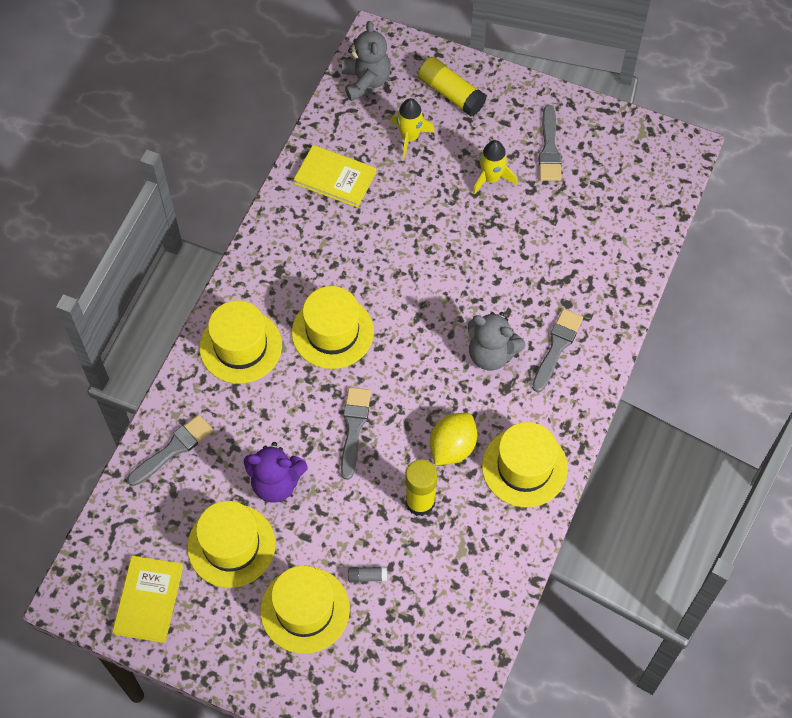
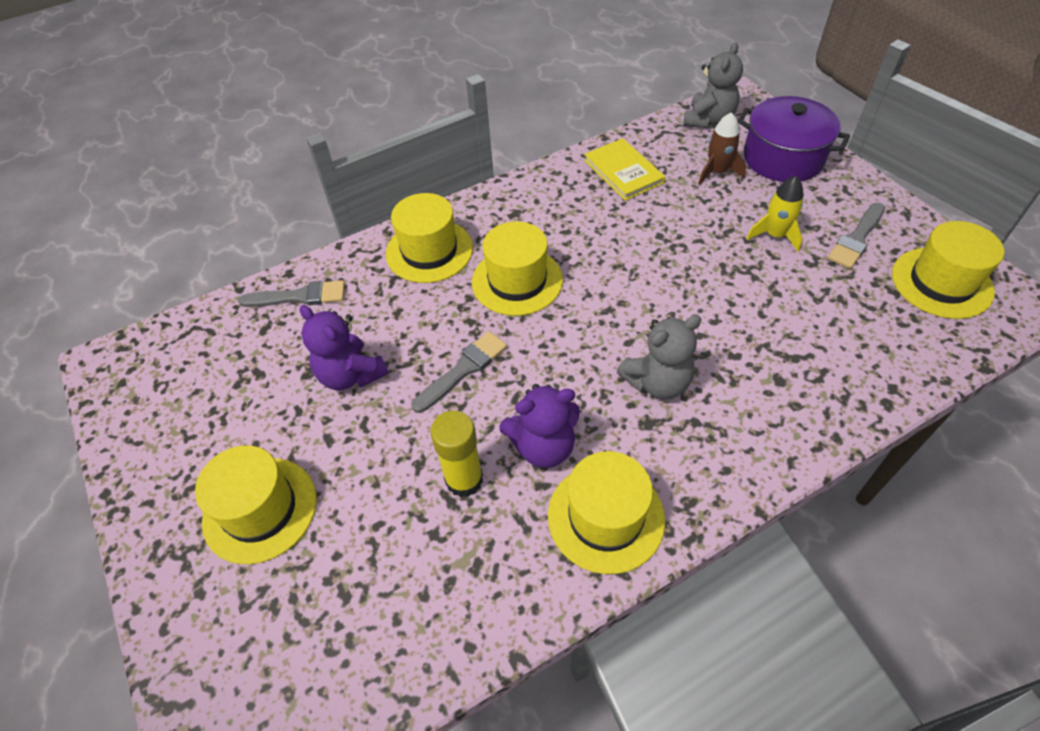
camera: 40 degrees right, 10 degrees down
(148, 600) = (151, 404): yellow book -> none
(231, 545) = (261, 404): yellow hat -> yellow hat (941, 282)
(367, 576) = (346, 519): grey glue stick -> none
(409, 137) = (717, 172): yellow rocket -> brown rocket
(451, 93) = (783, 158): yellow glue stick -> purple pot
(452, 447) = (543, 446): yellow lemon -> purple teddy bear
(491, 354) = (657, 382): grey teddy bear -> grey teddy bear turned 90 degrees counterclockwise
(557, 347) = (737, 415): grey brush -> none

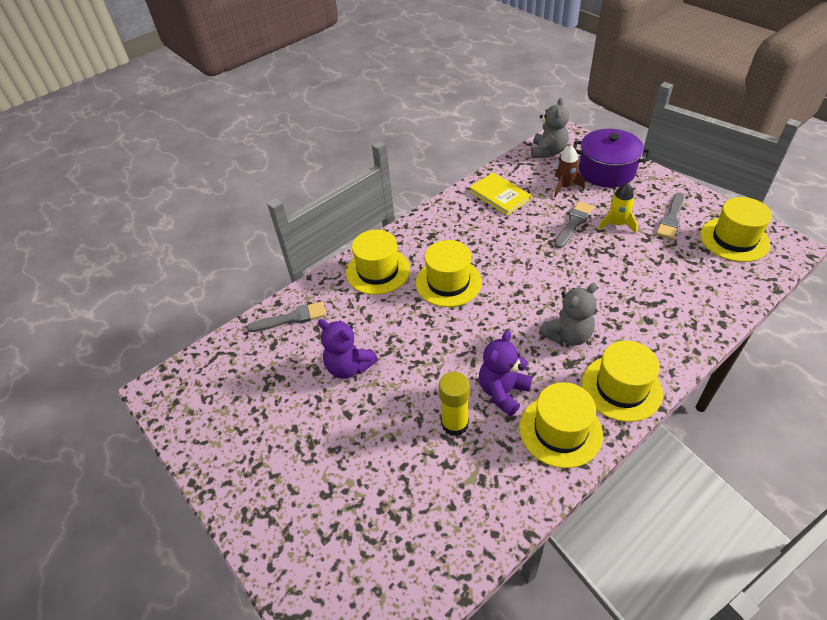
camera: 10 degrees left, 5 degrees down
(260, 509) = (314, 471): yellow hat -> yellow hat (621, 388)
(463, 370) = (430, 349): grey brush -> grey brush (573, 223)
(543, 446) = (503, 392): purple teddy bear -> purple teddy bear turned 150 degrees clockwise

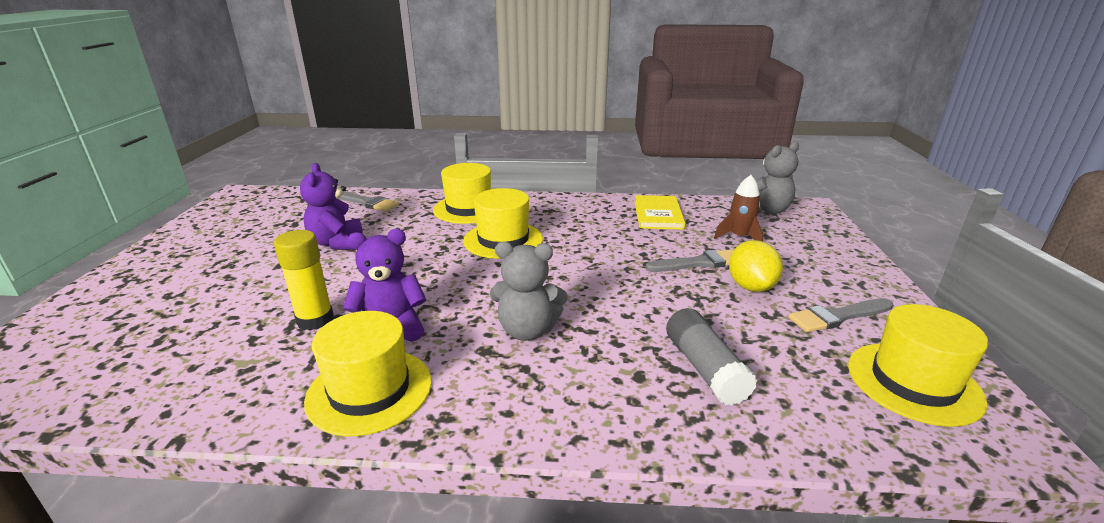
camera: 40 degrees right, 20 degrees down
(606, 171) = (814, 247): purple pot -> none
(617, 224) = (750, 287): yellow rocket -> yellow lemon
(621, 388) = (493, 406): yellow hat -> none
(664, 294) = (705, 369): none -> grey glue stick

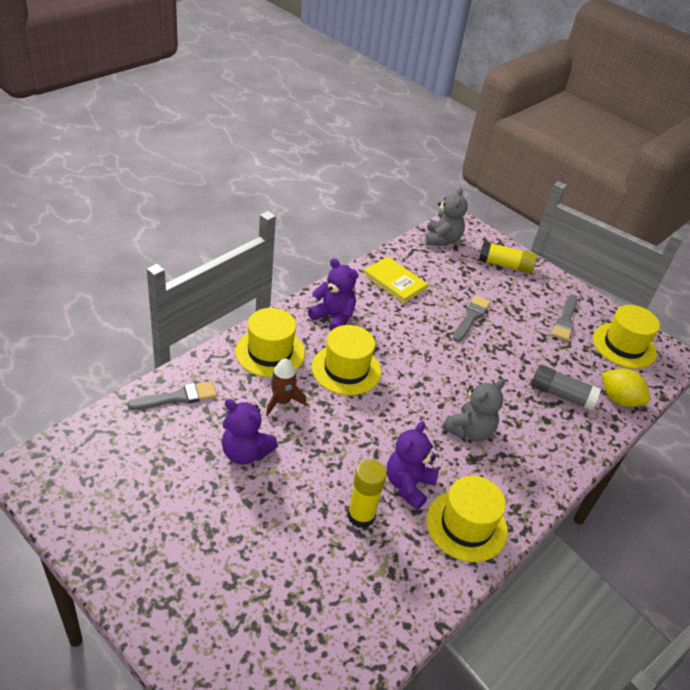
camera: 55 degrees left, 15 degrees up
(556, 212) = (333, 318): none -> purple teddy bear
(739, 237) = (460, 278): brown rocket -> brown rocket (282, 401)
(750, 287) = (513, 321): yellow lemon -> yellow lemon (619, 399)
(820, 248) = (505, 265): none -> yellow glue stick

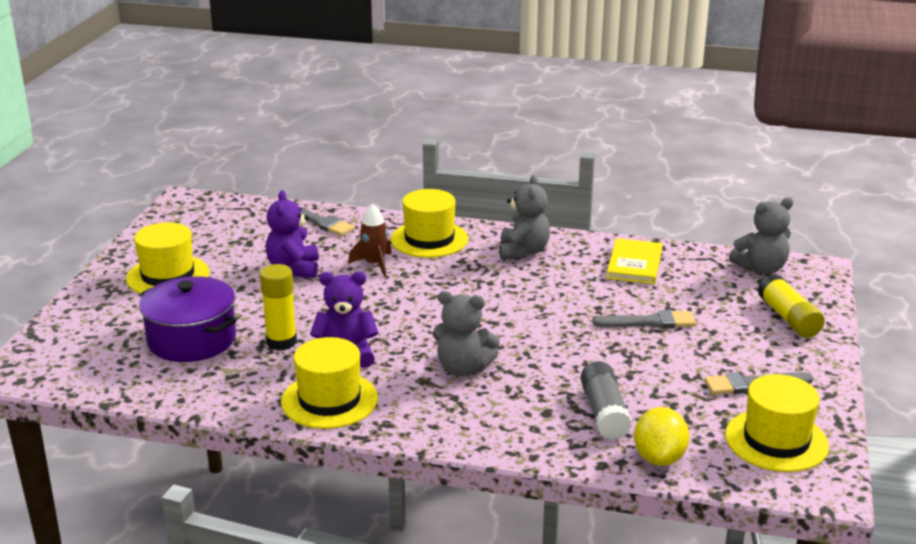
camera: 65 degrees right, 15 degrees down
(312, 576) = (192, 339): none -> purple pot
(333, 318) = (523, 251): purple teddy bear -> grey teddy bear
(346, 369) = (459, 279): yellow hat -> yellow hat (168, 276)

